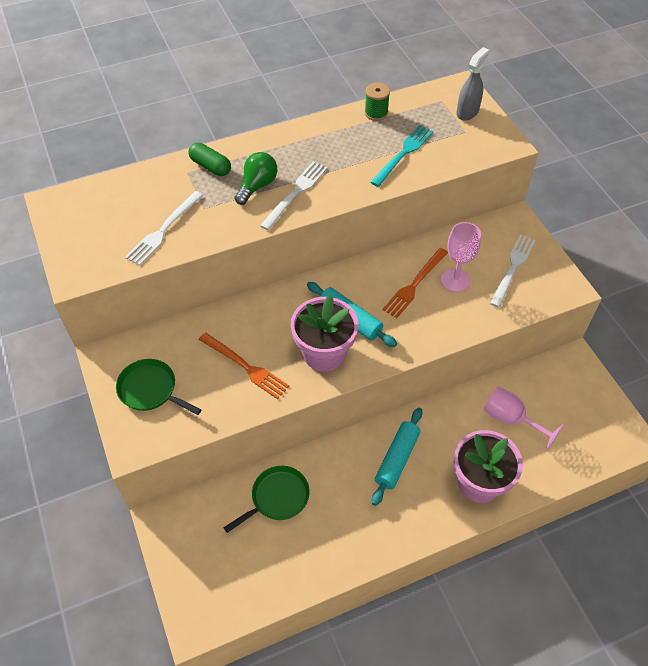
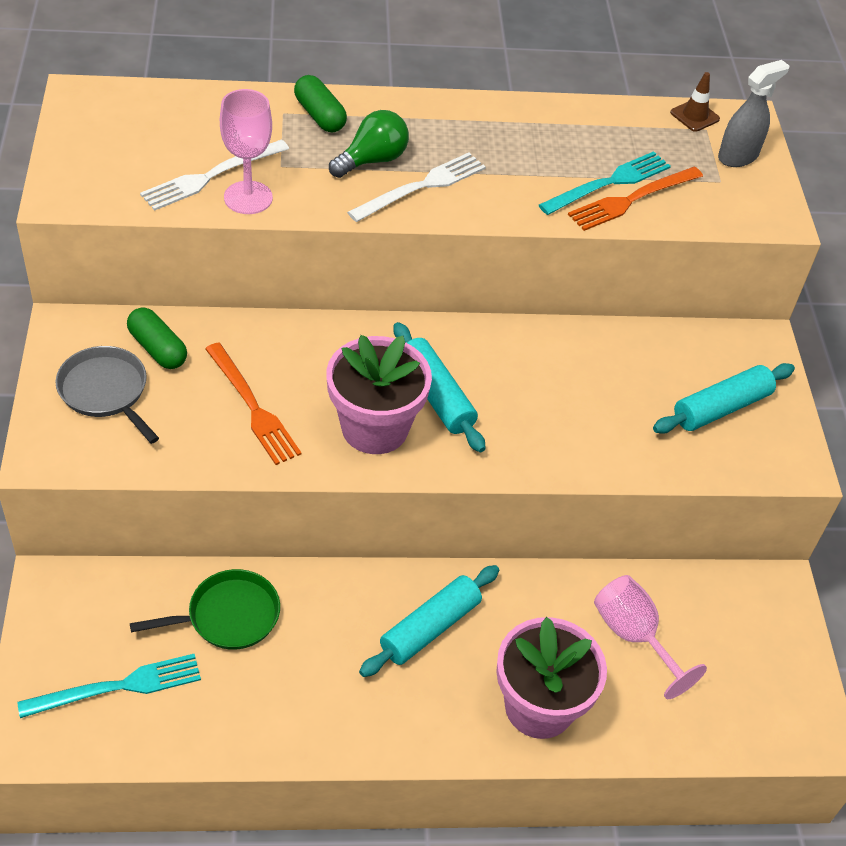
camera: 15 degrees right, 5 degrees down
(150, 389) = (105, 391): green pan -> grey pan
(169, 350) = (157, 349): none -> green capsule
(232, 569) = (117, 687): none -> turquoise fork
(376, 113) = (597, 117): green spool -> none
(415, 284) = (557, 380): orange fork -> orange fork (632, 199)
(431, 94) = (694, 116): none -> brown traffic cone
(455, 280) = (622, 395): pink goblet -> pink goblet (248, 198)
(512, 268) = (721, 408): white fork -> turquoise rolling pin

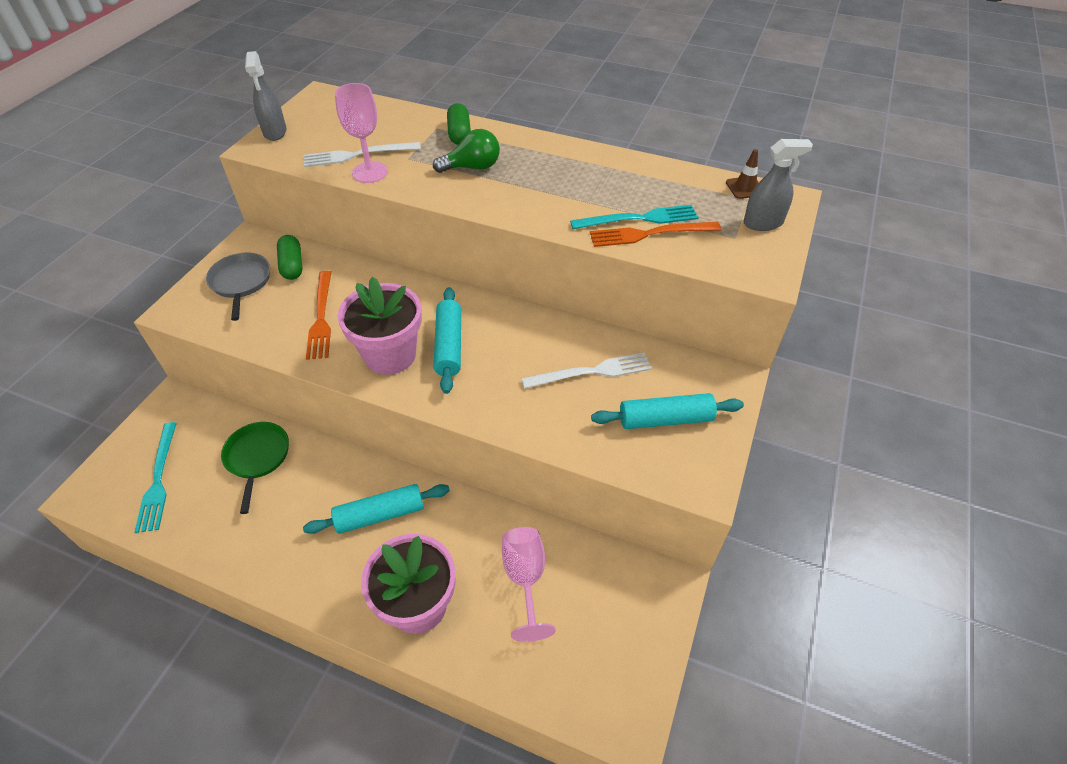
camera: 30 degrees right, 0 degrees up
(67, 168) = (275, 132): none -> grey spray bottle
(117, 687) = (158, 479): turquoise fork -> turquoise fork turned 75 degrees clockwise
(229, 616) = (257, 457): green pan -> green pan turned 105 degrees counterclockwise
(421, 187) = (493, 191): white fork -> white fork (591, 372)

